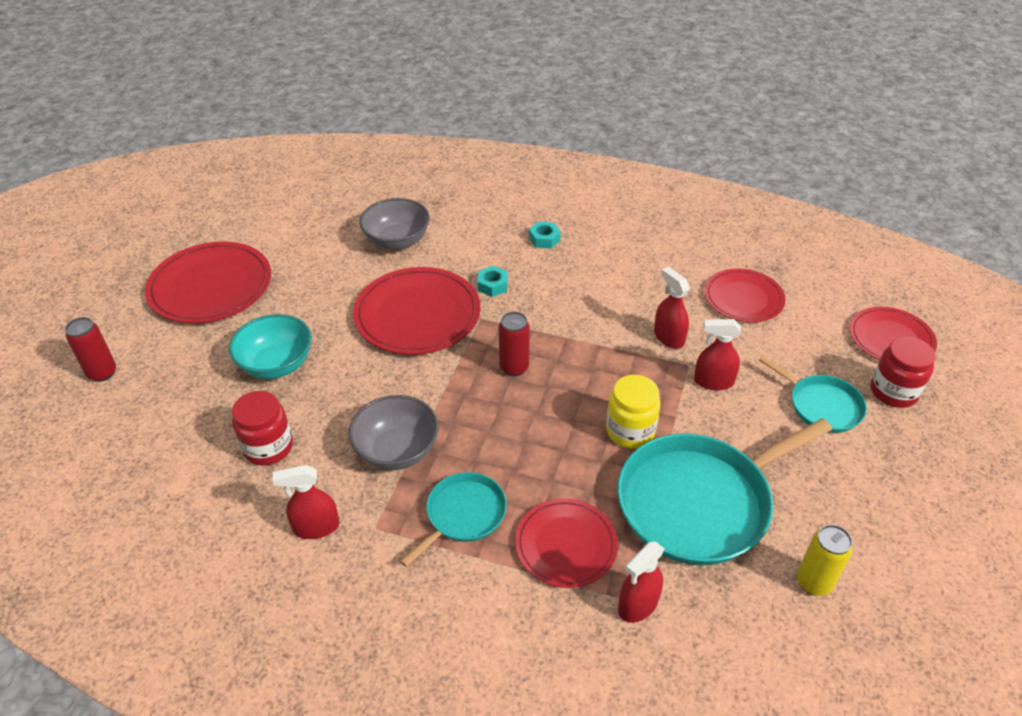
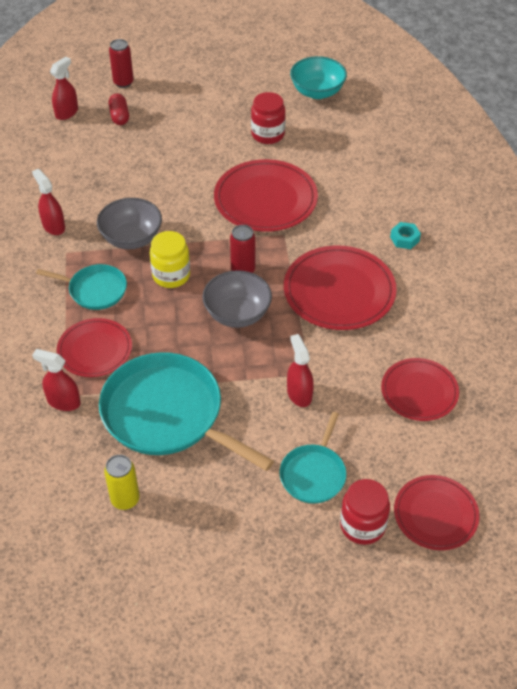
camera: 65 degrees right, 5 degrees up
(163, 396) = (119, 116): none -> red capsule
(210, 286) = (227, 89): red plate -> red plate (339, 291)
(268, 447) = (103, 179): red jar -> red jar (268, 134)
(277, 364) = (174, 152): turquoise bowl -> turquoise bowl (317, 92)
(397, 241) = (339, 157): grey bowl -> grey bowl (237, 314)
(492, 285) = (325, 228): turquoise nut -> none
(630, 431) = (216, 355): yellow jar -> yellow jar (171, 275)
(668, 337) = (334, 352): red spray bottle -> red spray bottle (67, 112)

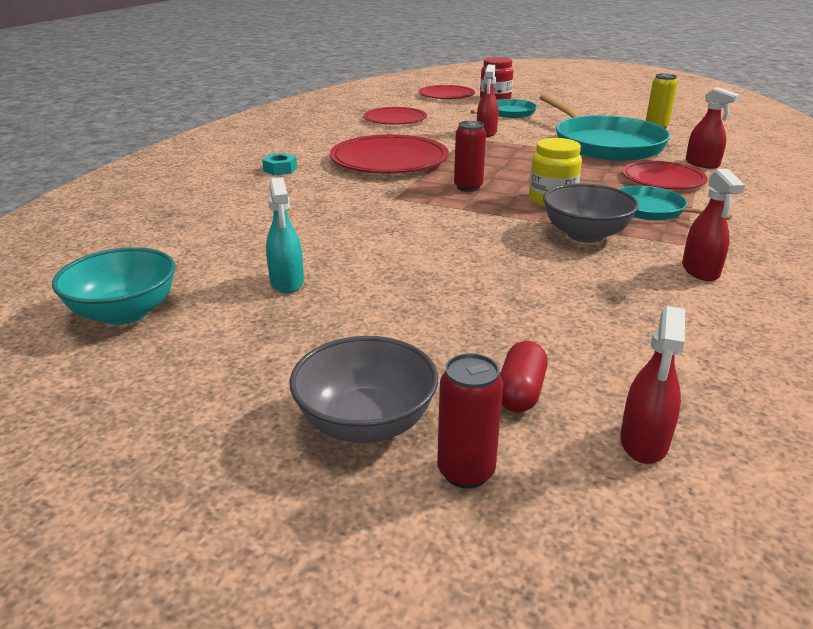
camera: 150 degrees left, 20 degrees down
(67, 112) = (644, 442): red spray bottle -> red spray bottle turned 45 degrees counterclockwise
(237, 314) = (500, 168): grey bowl -> grey bowl (366, 423)
(265, 199) = (380, 224): red plate -> none
(268, 134) = (287, 282): red jar -> turquoise spray bottle

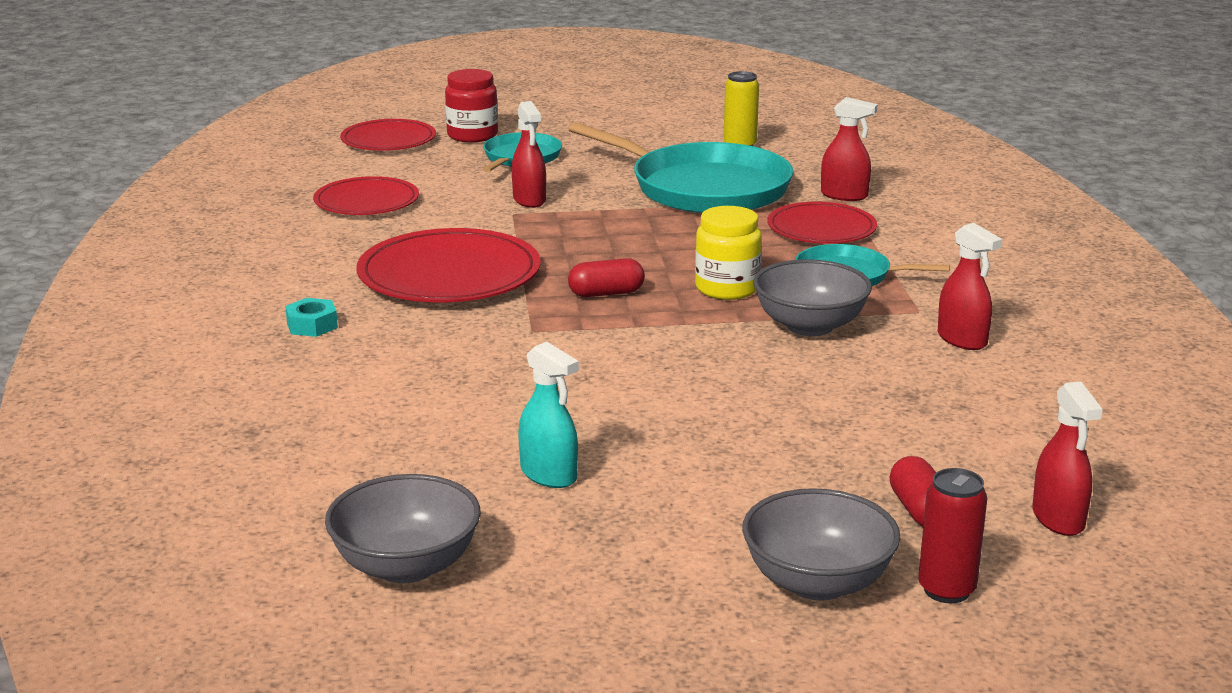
camera: 30 degrees left, 5 degrees down
(124, 313) = (406, 566): turquoise bowl -> grey bowl
(468, 187) = (606, 293): red can -> red capsule

